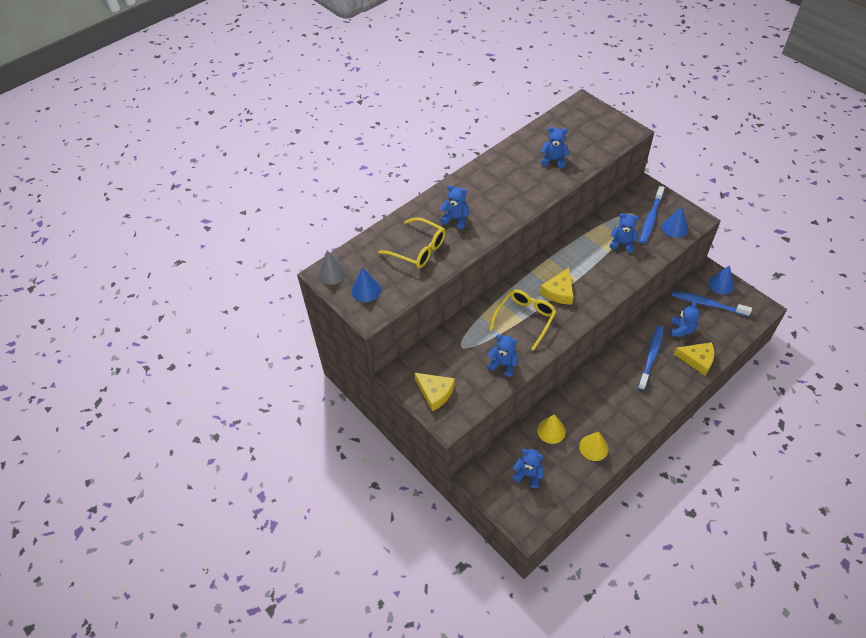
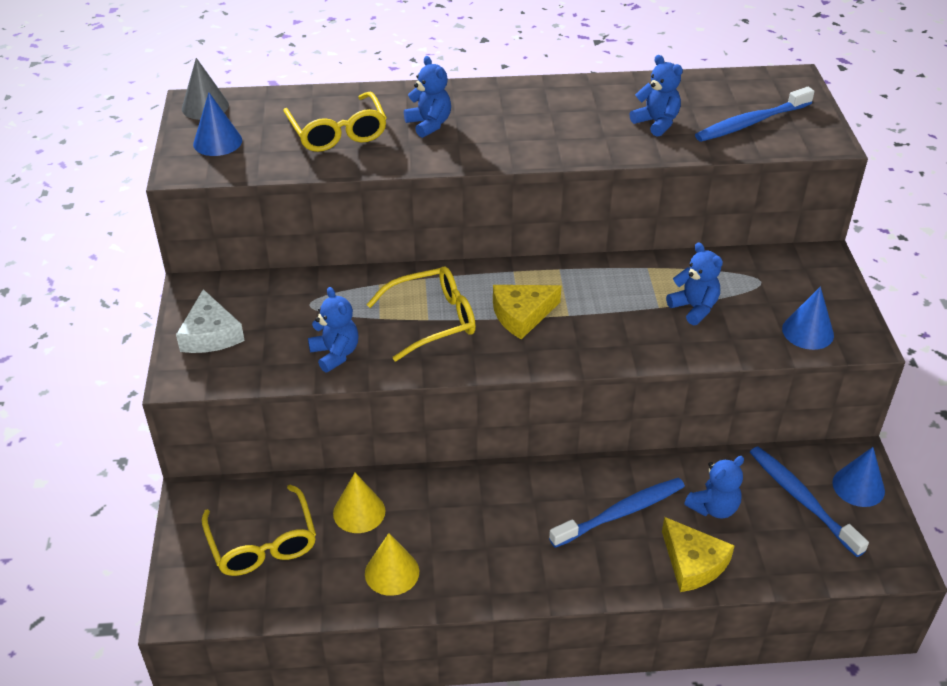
camera: 35 degrees right, 10 degrees down
(435, 393) = (210, 334): yellow cheese -> white cheese
(528, 474) = (263, 543): blue teddy bear -> yellow glasses
(650, 219) = (780, 301): blue toothbrush -> blue toothbrush (751, 123)

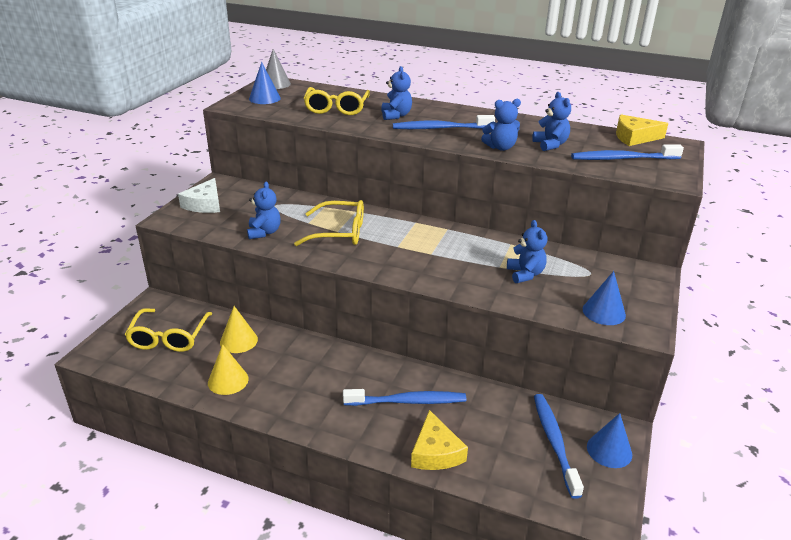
camera: 25 degrees right, 10 degrees down
(505, 132) = (440, 128): none -> blue toothbrush
(522, 315) = (399, 245): yellow cheese -> yellow cheese (634, 137)
(713, 507) = (479, 422): blue teddy bear -> blue teddy bear (500, 147)

